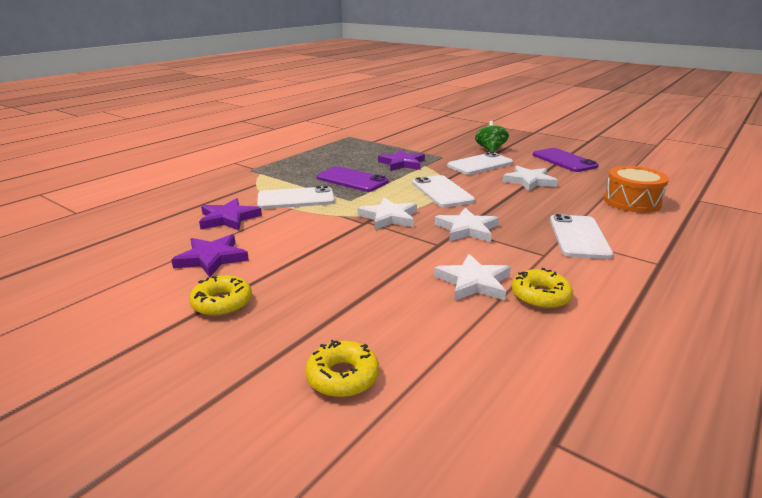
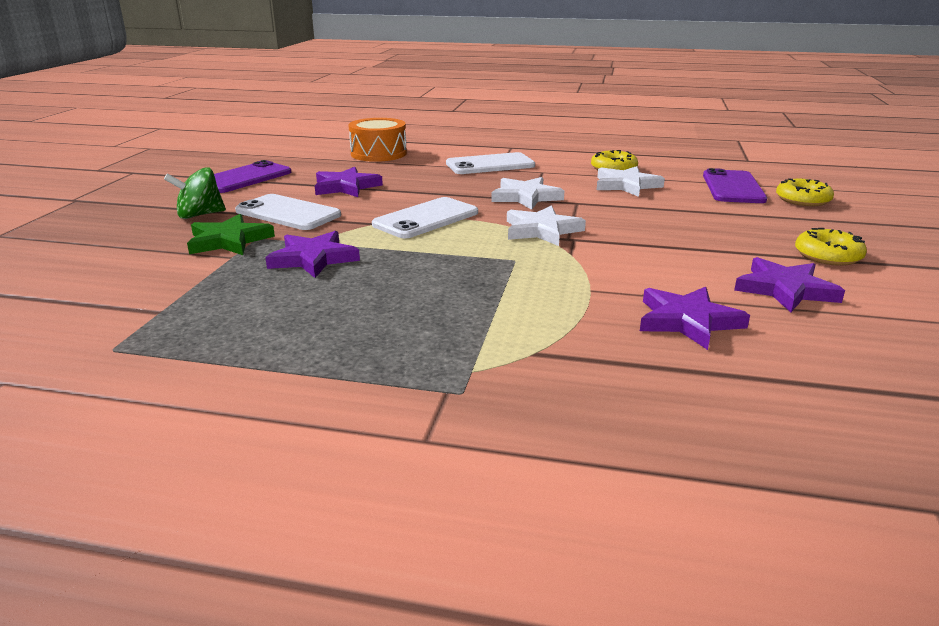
camera: 115 degrees left, 0 degrees up
(296, 199) = (555, 296): white phone -> none
(352, 180) = (430, 277): purple phone -> purple phone (733, 187)
(444, 152) = (229, 240): none -> green star
(529, 181) = (346, 187): white star -> purple star

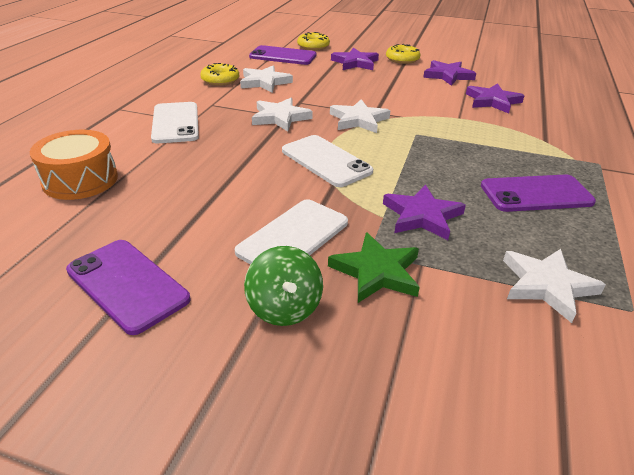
camera: 85 degrees left, 10 degrees up
(175, 309) = (547, 285): none -> white star
(346, 187) = (210, 201): purple star -> purple star (355, 63)
(358, 324) = (536, 194): none -> purple phone

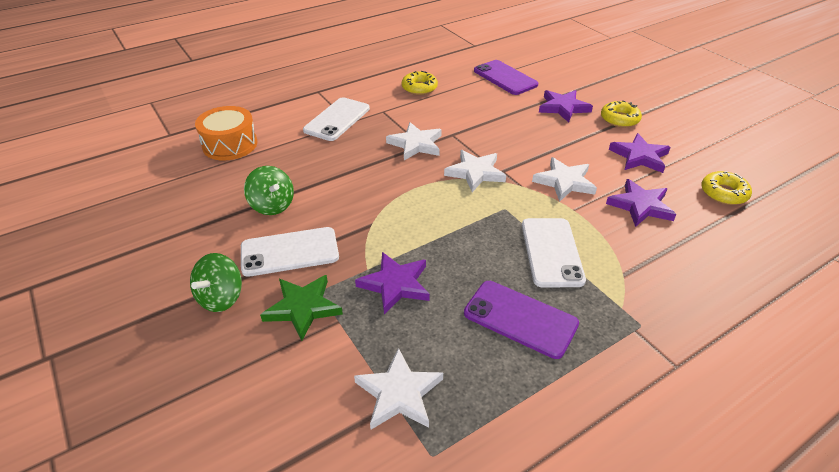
camera: 40 degrees right, 5 degrees up
(127, 285) = (169, 233): purple phone -> none
(215, 209) = (272, 205): none -> green spinning top
(264, 82) = (451, 102): white star -> white star (564, 182)
(313, 46) = (549, 74): yellow donut -> yellow donut (723, 193)
(326, 161) = (394, 201): white phone -> white phone (551, 252)

